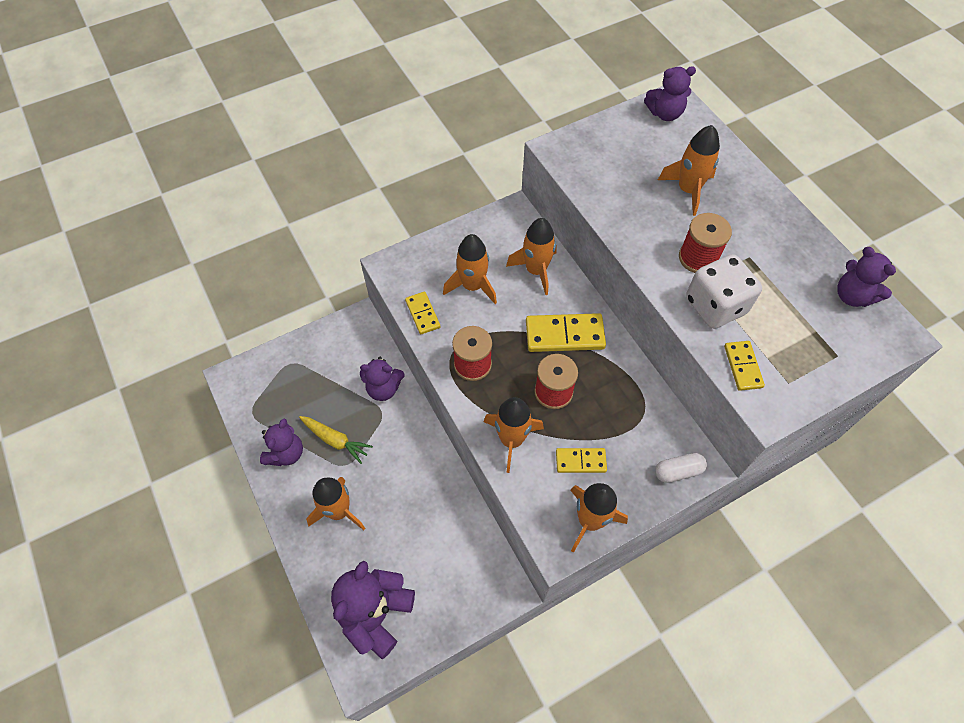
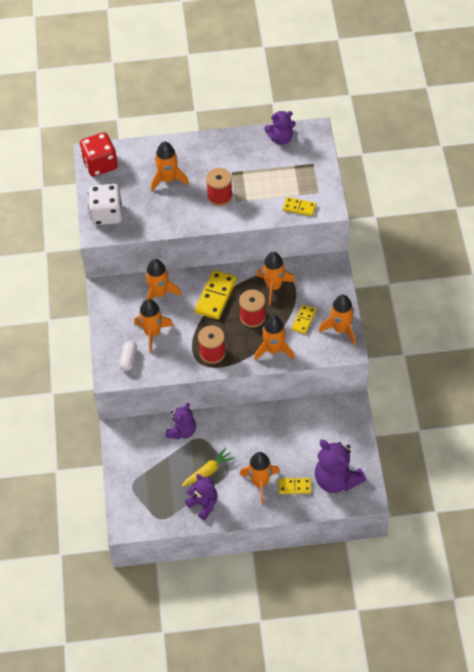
camera: 65 degrees left, 5 degrees down
(423, 314) = (160, 368): yellow domino -> yellow domino (294, 486)
(617, 400) = (273, 287): none -> orange rocket
(665, 113) = (100, 164): purple teddy bear -> red dice
(678, 471) = (331, 276): white capsule -> white capsule (128, 359)
(715, 306) = (256, 202): white dice -> white dice (106, 214)

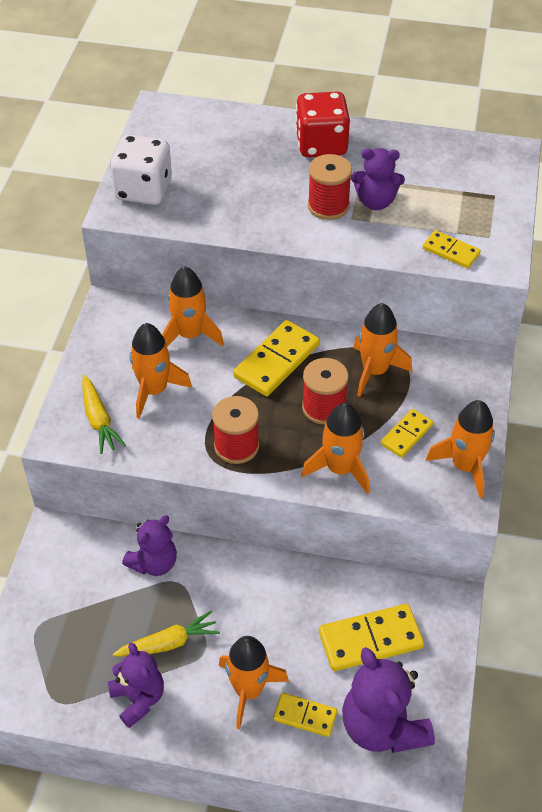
camera: 15 degrees right, 5 degrees down
(100, 164) = (165, 123): red dice -> red dice (321, 144)
(128, 359) = (99, 419): white capsule -> yellow carrot
(168, 179) = (258, 165): orange rocket -> none
(281, 138) = (454, 150): purple teddy bear -> purple teddy bear (375, 202)
(315, 438) = (370, 639): none -> yellow domino

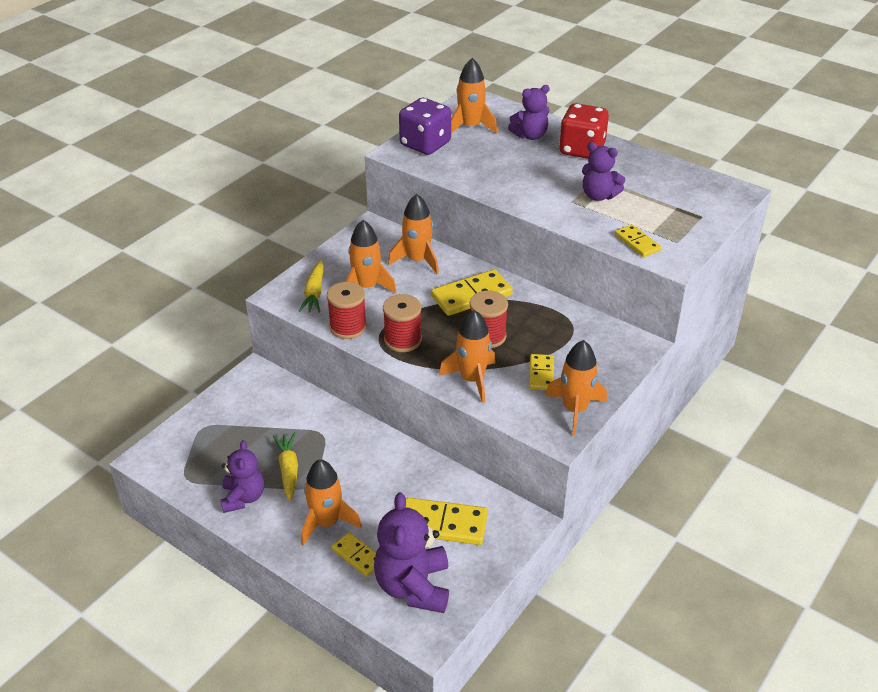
camera: 25 degrees right, 10 degrees down
(143, 190) = (425, 144): white dice -> purple dice
(154, 563) = (312, 415): purple teddy bear -> purple teddy bear (530, 135)
(168, 643) = (288, 470): yellow carrot -> yellow carrot turned 105 degrees counterclockwise
(328, 206) = (558, 189): red spool -> red spool (348, 327)
(375, 371) = (545, 325): orange rocket -> orange rocket (470, 127)
(406, 434) = (541, 374): yellow domino -> yellow domino turned 60 degrees counterclockwise

